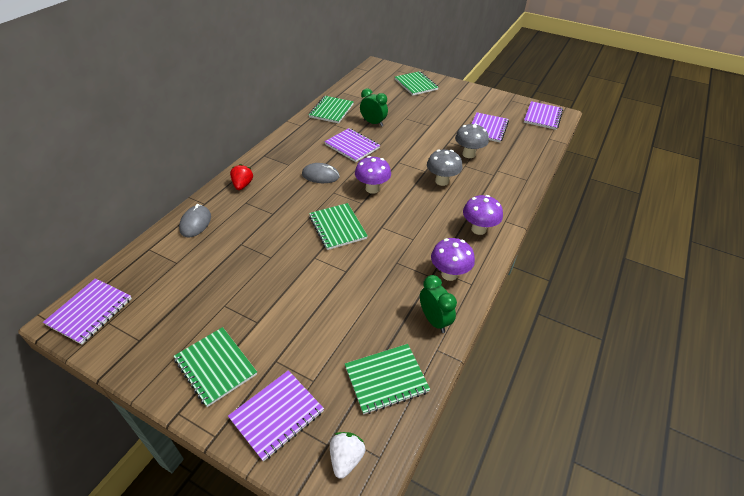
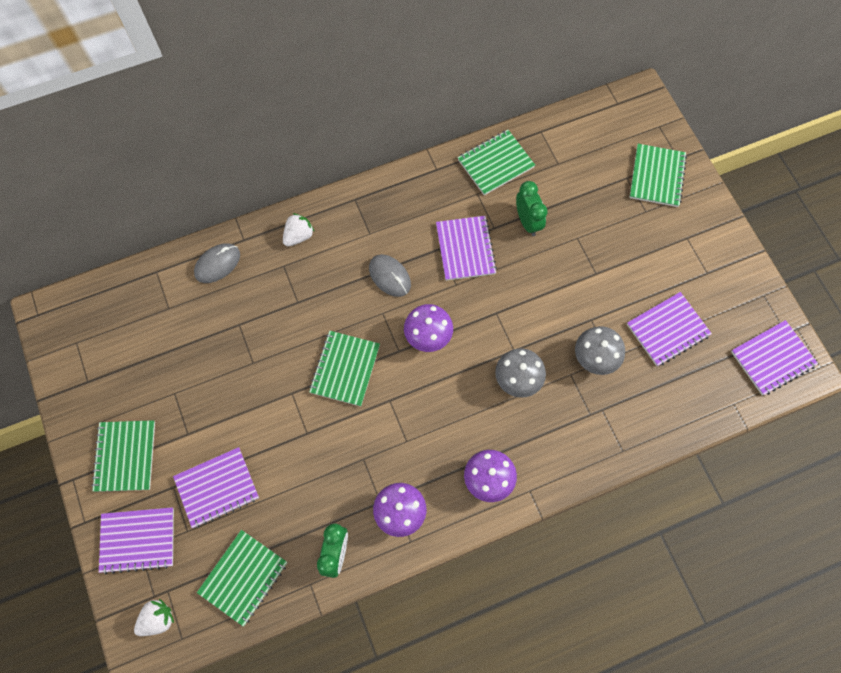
camera: 40 degrees right, 25 degrees up
(90, 312) = (69, 319): purple notebook -> purple notebook (217, 487)
(242, 185) = (299, 236): red strawberry -> white strawberry
(386, 379) = (243, 577): green notebook -> green notebook turned 75 degrees counterclockwise

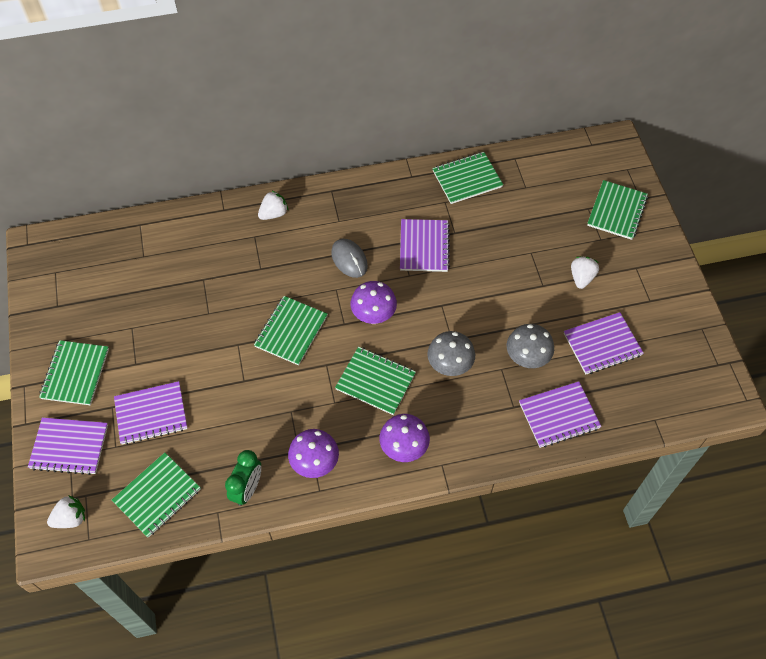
camera: 10 degrees right, 10 degrees down
(217, 264) = (195, 226): grey mouse -> none
(444, 411) = (375, 381): none -> green notebook
(527, 222) = (487, 232): green clock -> none
(634, 258) = (581, 277): none -> white strawberry
(772, 358) = (700, 385): purple notebook -> purple notebook (559, 415)

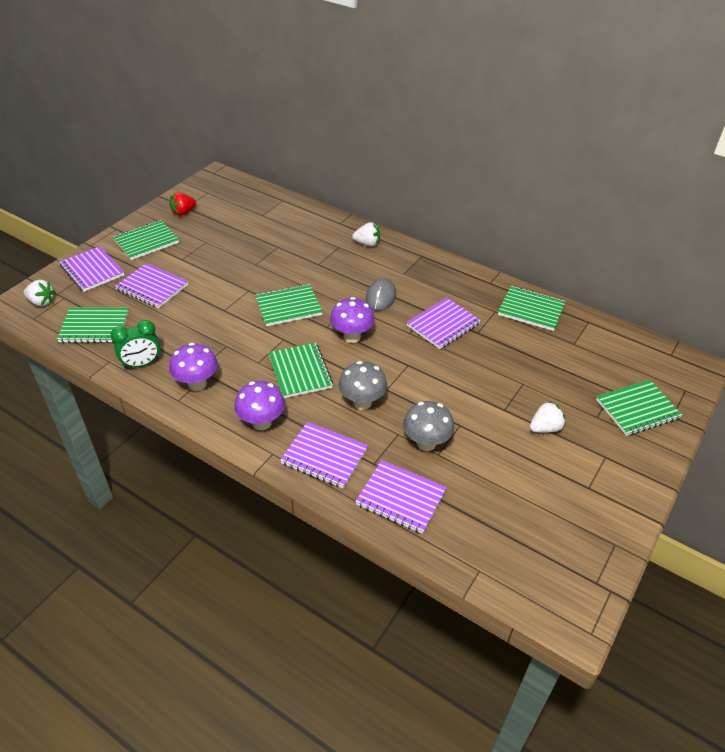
camera: 45 degrees right, 15 degrees down
(64, 313) = (183, 212): none -> red strawberry
(602, 344) = (503, 482): purple notebook -> purple notebook (324, 456)

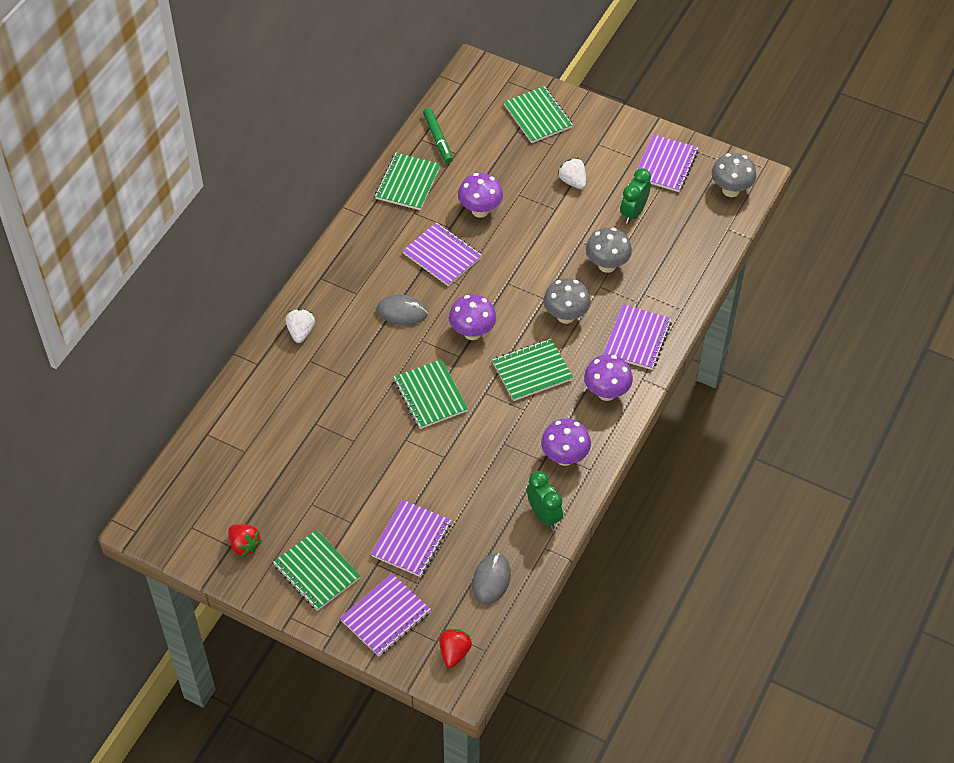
camera: 95 degrees left, 10 degrees up
(41, 302) = (454, 652): white strawberry -> red strawberry
(94, 327) = (491, 580): green notebook -> grey mouse
(401, 498) = (671, 280): purple notebook -> purple notebook (666, 165)
(499, 354) = (480, 210): none -> purple mushroom
(502, 476) = (633, 212): none -> green clock
(545, 585) = (731, 190): none -> grey mushroom
(590, 333) = (438, 139): none -> green marker

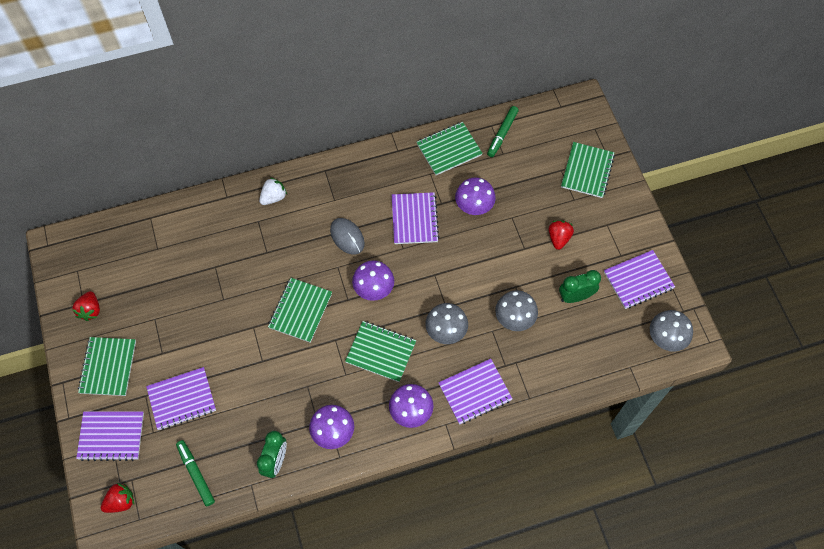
camera: 45 degrees right, 10 degrees up
(491, 580) = (196, 474): grey mouse -> green marker
(572, 181) = (558, 238): white strawberry -> red strawberry

